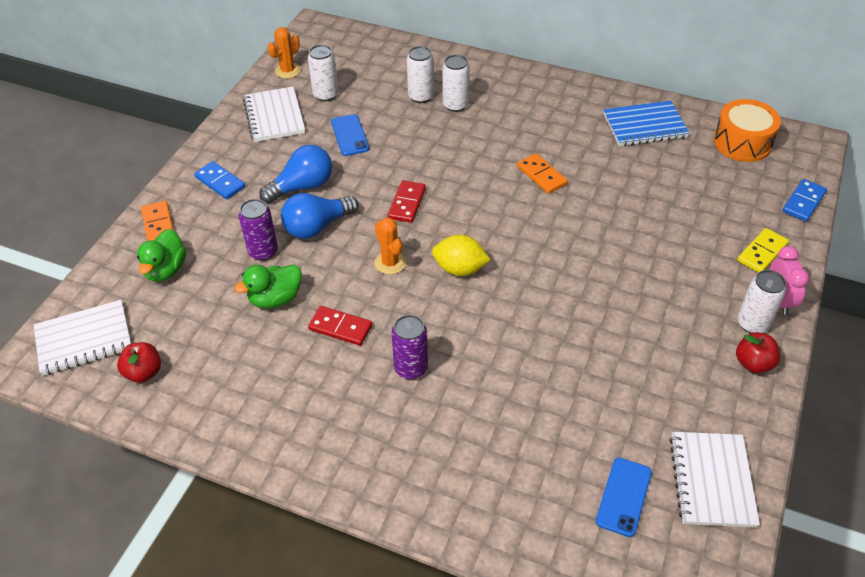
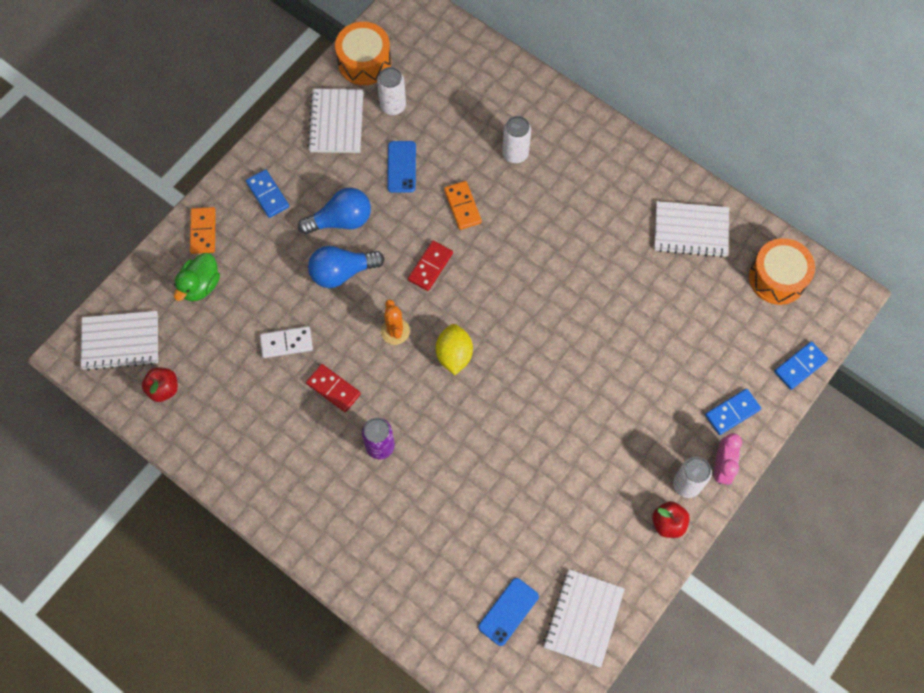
camera: 15 degrees right, 20 degrees up
(263, 251) = (288, 288): purple can -> none
(275, 298) = (286, 343): green duck -> white domino
(288, 71) = (364, 62): orange cactus -> orange drum
(421, 96) = (485, 133): white can -> none
(460, 269) = (454, 355): yellow lemon -> yellow lemon turned 60 degrees clockwise
(541, 175) = (566, 266): orange domino -> orange domino (462, 206)
(644, 126) = (691, 230): blue notebook -> white notebook
(762, 252) = (732, 412): yellow domino -> blue domino

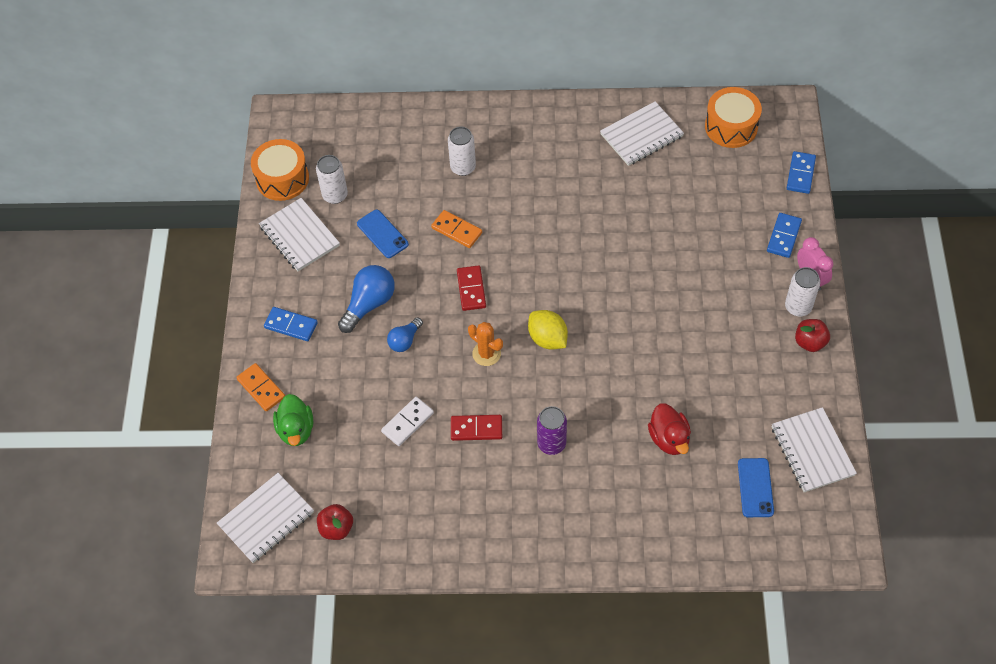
camera: 35 degrees left, 10 degrees down
(342, 272) = (405, 340): blue light bulb -> blue light bulb, size x0.61
(476, 515) = (669, 439): none -> red duck

